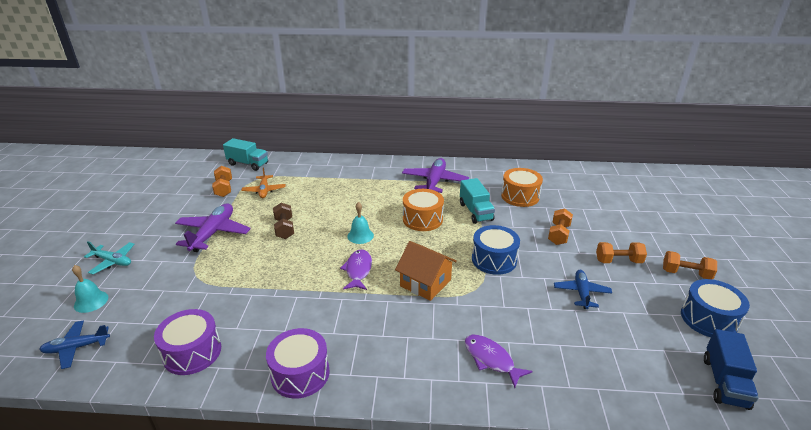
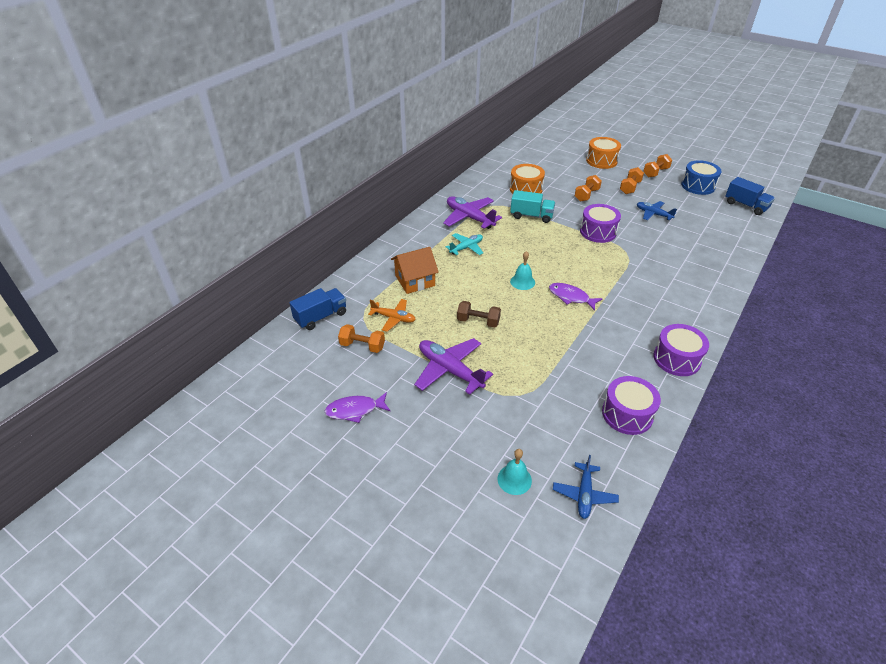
camera: 60 degrees left, 10 degrees up
(113, 261) = (450, 456): turquoise plane -> turquoise plane (466, 248)
(248, 164) = (321, 317): turquoise truck -> blue truck
(422, 219) = (522, 243): orange drum -> orange drum (601, 161)
(425, 283) = (606, 270): orange house -> orange house (415, 280)
(491, 359) = (698, 272): purple fish -> purple fish (355, 410)
(494, 259) = (598, 232): blue drum -> purple drum
(558, 234) = (586, 195): orange dumbbell -> orange dumbbell turned 75 degrees clockwise

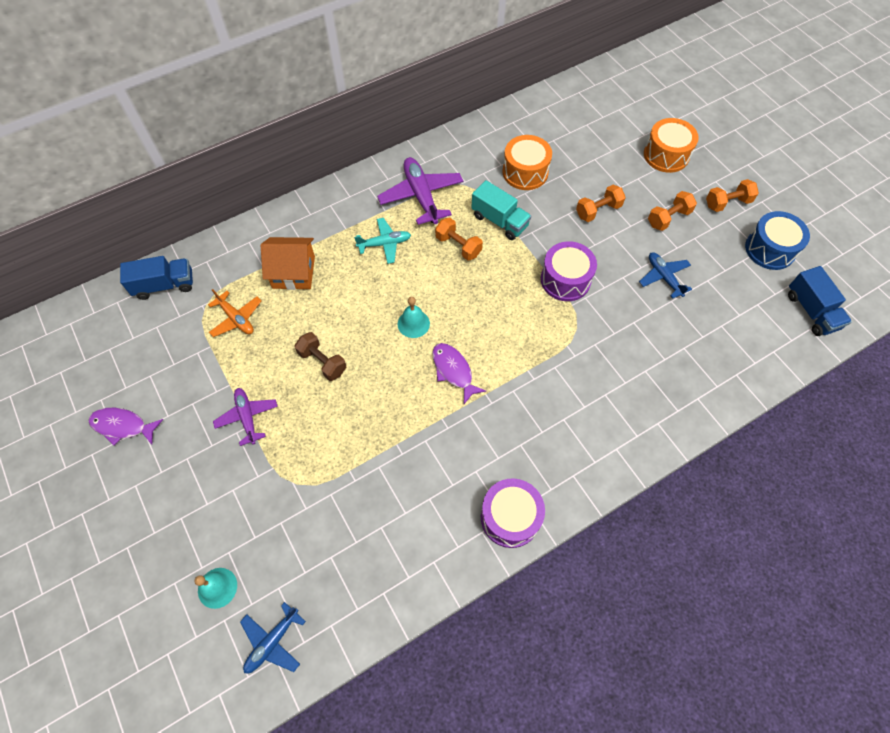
camera: 25 degrees right, 20 degrees up
(362, 346) = (181, 344): orange dumbbell -> orange dumbbell (458, 246)
(450, 370) = (247, 417): purple plane -> purple plane, size x0.62
(627, 414) = (393, 565): purple drum -> none

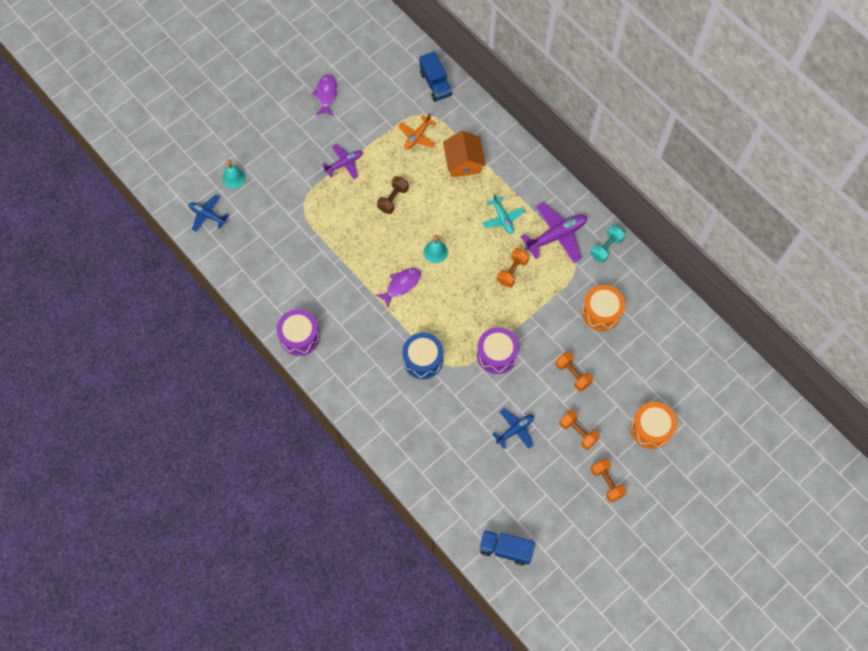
camera: 80 degrees right, 5 degrees up
(447, 154) = (606, 248): none -> turquoise dumbbell
(499, 221) = (544, 298): turquoise truck -> none
(770, 249) = (563, 518): blue drum -> blue drum (423, 360)
(811, 311) = (505, 549): blue truck -> blue truck turned 45 degrees clockwise

